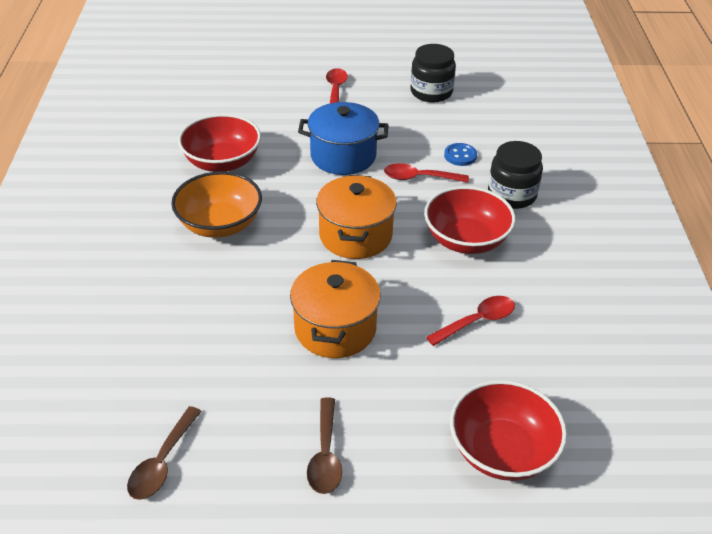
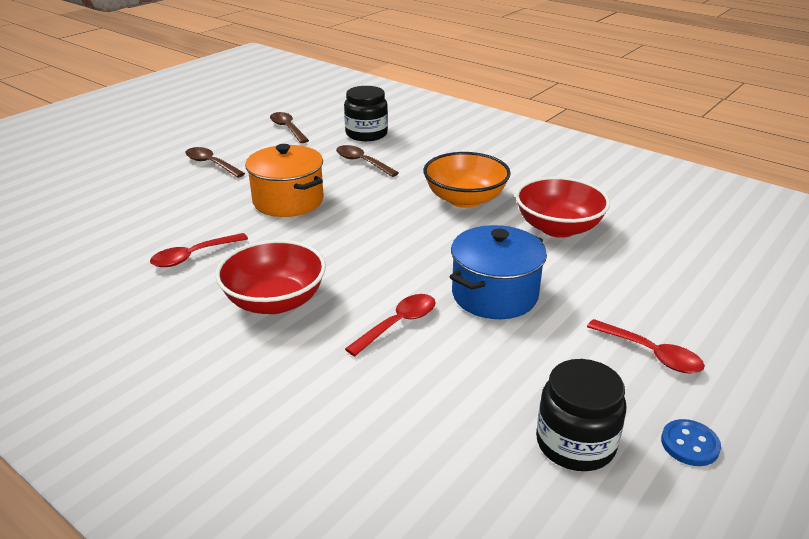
camera: 130 degrees right, 10 degrees down
(203, 329) = (362, 162): none -> brown spoon
(355, 235) = (367, 249): orange pot -> none
(460, 156) = (399, 377): blue button -> blue button (689, 444)
(477, 321) = (193, 256): red spoon -> red spoon turned 45 degrees clockwise
(502, 450) = (104, 212): red bowl -> none
(512, 195) = (286, 372): black jar -> black jar (366, 134)

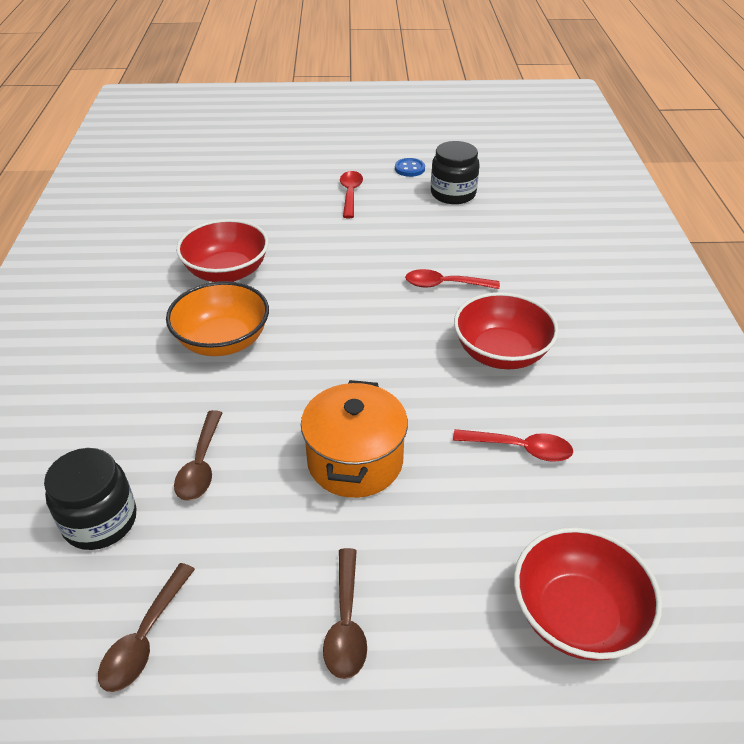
camera: 130 degrees left, 10 degrees up
(95, 214) = (576, 615): none -> red bowl
(494, 295) = (360, 263): blue pot -> none

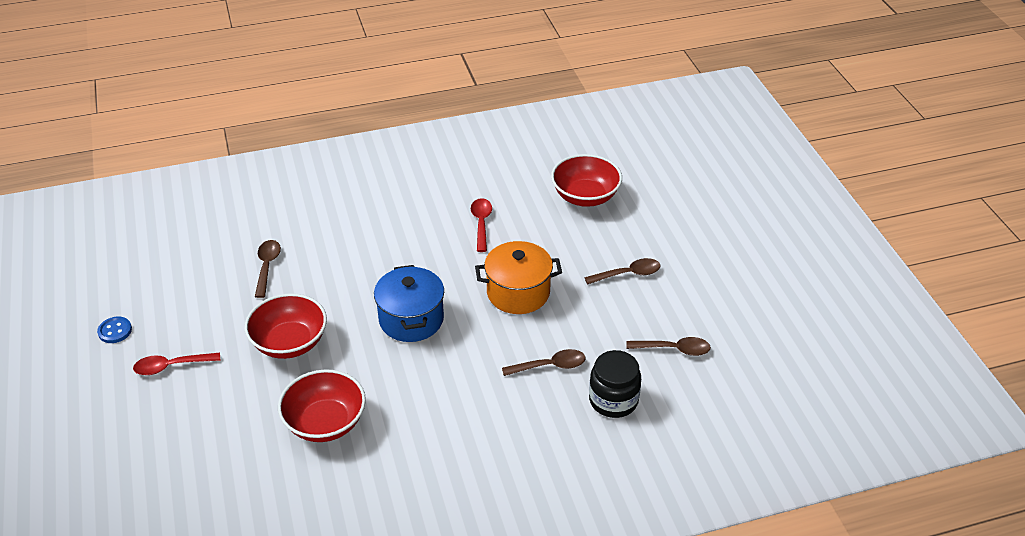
camera: 105 degrees left, 0 degrees up
(223, 341) = (422, 395): orange bowl -> none
(346, 349) = (411, 319): none -> blue pot
(445, 285) = (316, 278): red spoon -> none
(453, 194) = (166, 292): black jar -> none
(474, 253) = (267, 267): none -> brown spoon
(501, 353) = (393, 240): red bowl -> red bowl (289, 343)

